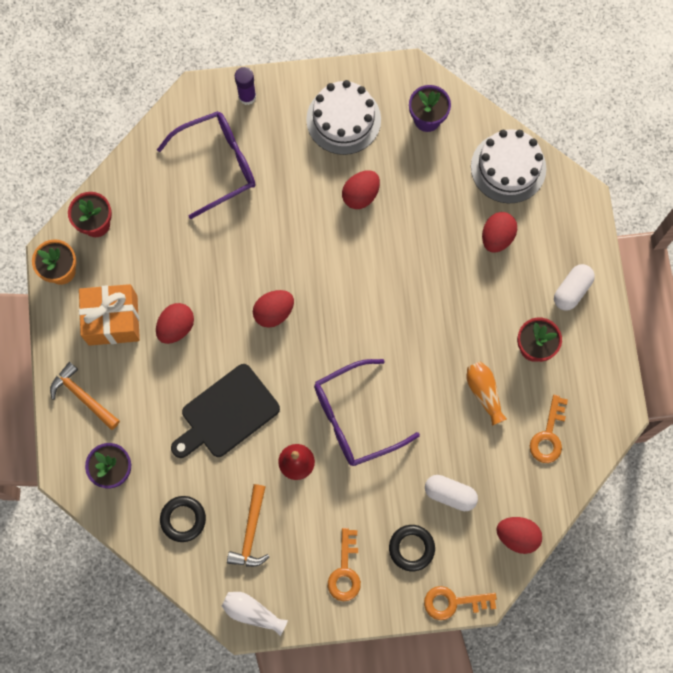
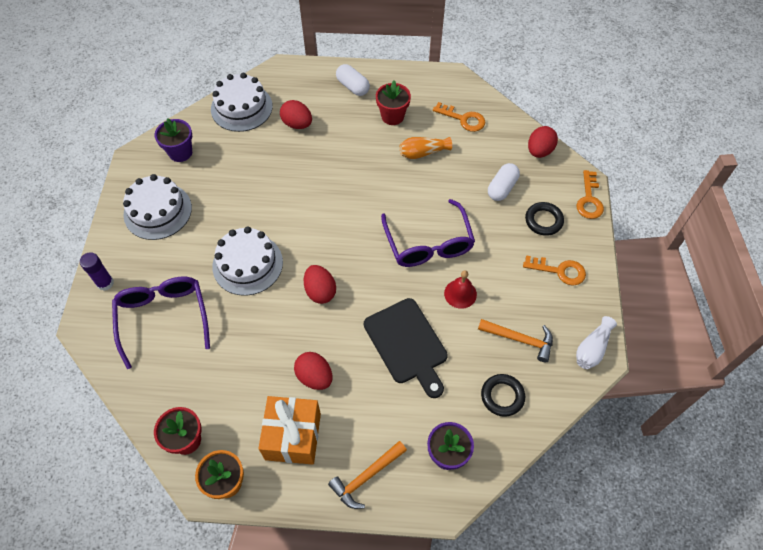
camera: 80 degrees left, 15 degrees down
(294, 230) = (247, 264): none -> white cake
(360, 195) = (231, 209): red egg -> none

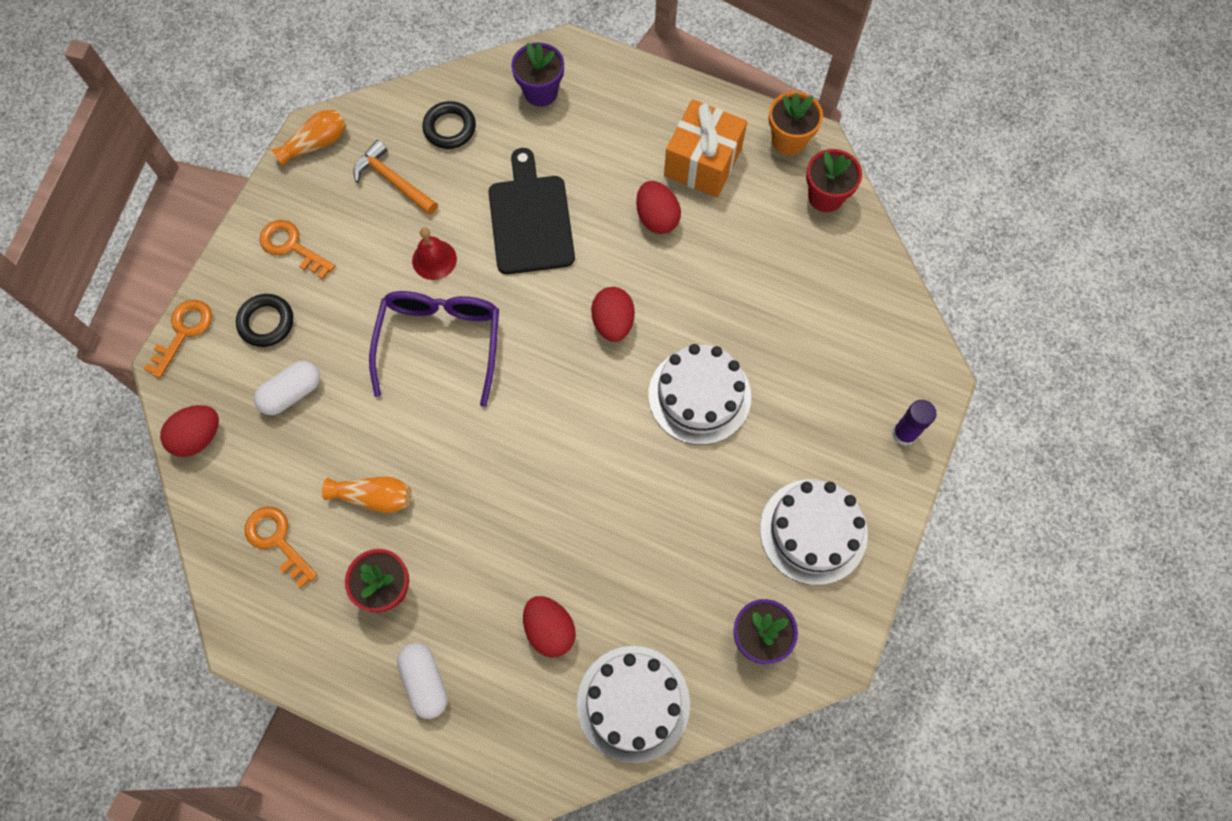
camera: 160 degrees left, 10 degrees up
(163, 317) = (830, 355): purple glasses -> none
(366, 477) = (636, 99): orange hammer -> none
(592, 349) = (316, 144): white vase -> orange vase

